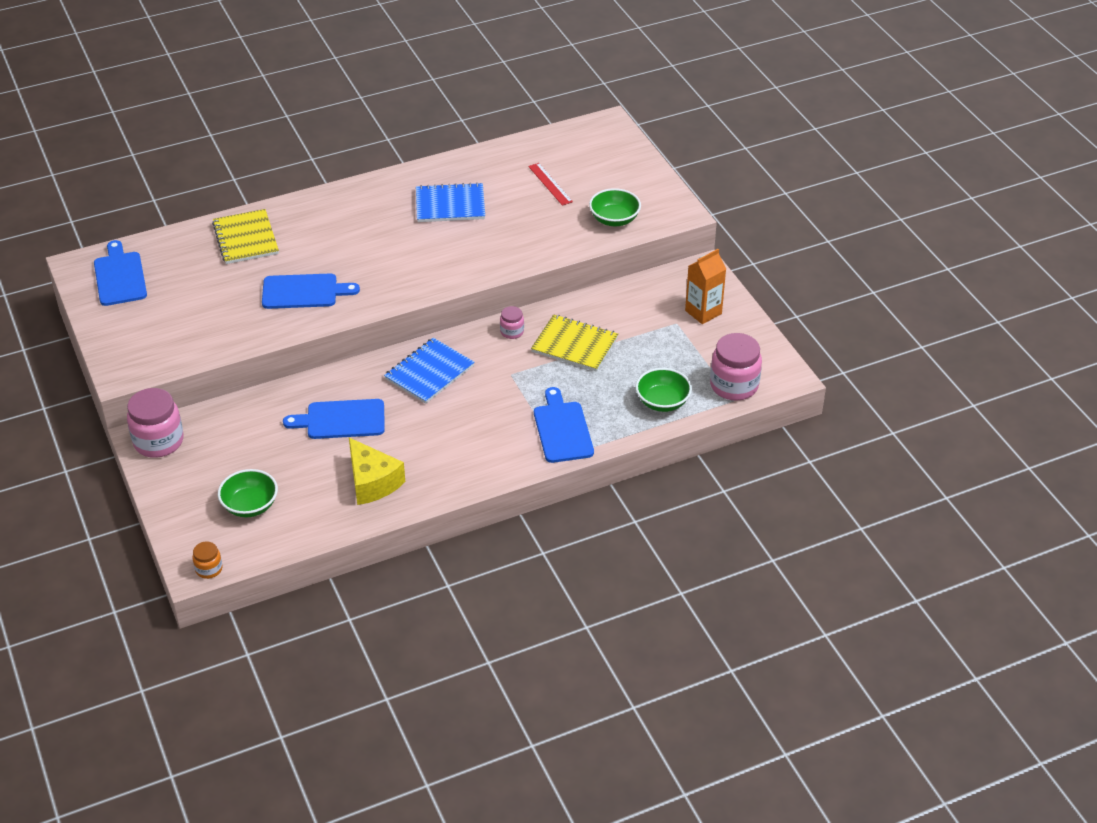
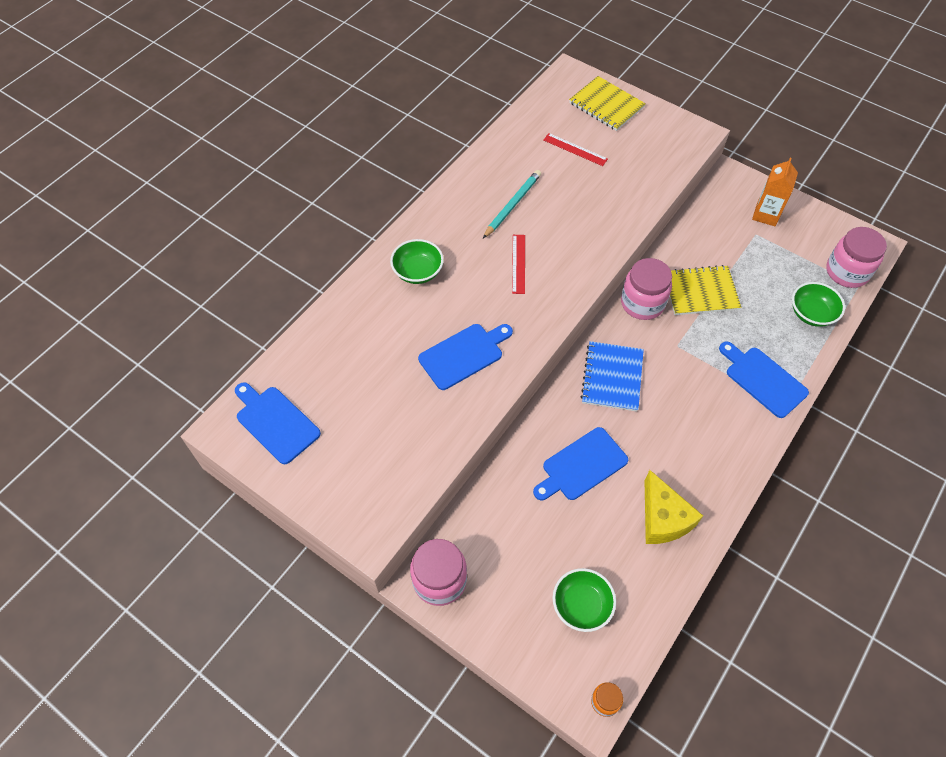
camera: 30 degrees left, 15 degrees up
(245, 238) = (362, 322): yellow notebook -> yellow notebook (606, 105)
(372, 482) = (663, 518): yellow cheese -> yellow cheese turned 45 degrees clockwise
(412, 248) = (518, 264): none -> red ruler
(450, 205) = (512, 205): blue notebook -> turquoise pencil
(512, 332) = (642, 303): pink jar -> pink jar, size x1.99
(614, 219) = (654, 161): green bowl -> green bowl (418, 272)

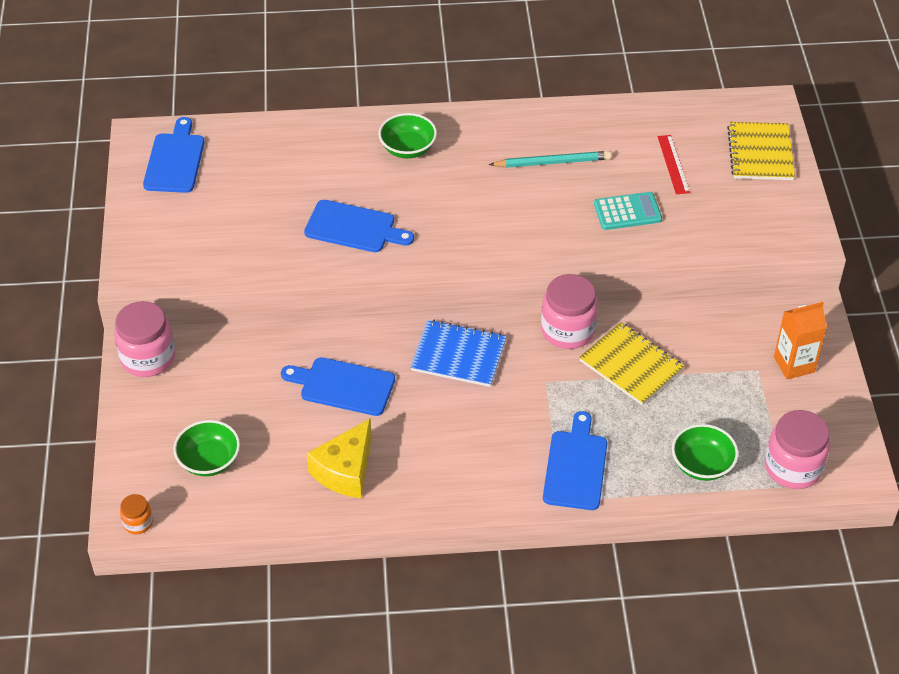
camera: 50 degrees right, 10 degrees down
(518, 264) = (490, 205): red ruler -> none
(595, 199) = (627, 212): none -> turquoise calculator
(612, 377) = (458, 355): blue notebook -> blue notebook turned 45 degrees clockwise

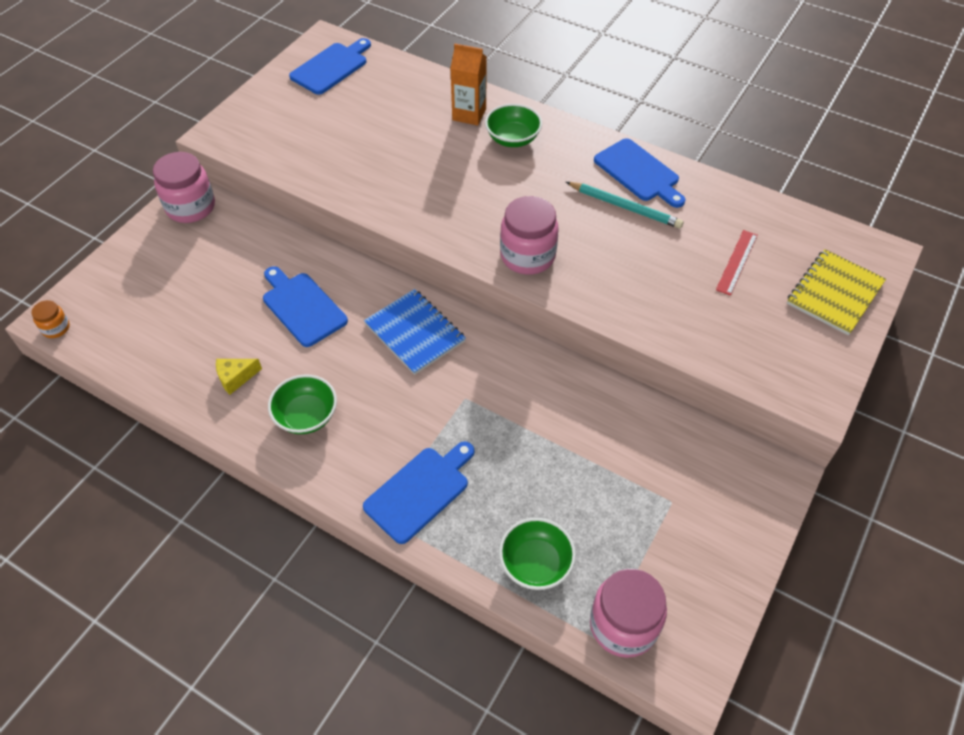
camera: 35 degrees right, 5 degrees up
(209, 460) = (151, 309): green bowl -> green bowl (306, 416)
(345, 470) = (236, 378): yellow cheese -> yellow cheese, size x0.56
(354, 227) = (409, 180): blue cutting board -> blue cutting board (639, 172)
(568, 330) = (526, 363): pink jar -> pink jar (527, 256)
(627, 212) = (654, 283): turquoise calculator -> none
(631, 365) = (554, 427): yellow notebook -> none
(794, 364) = (713, 518): orange carton -> orange carton (469, 114)

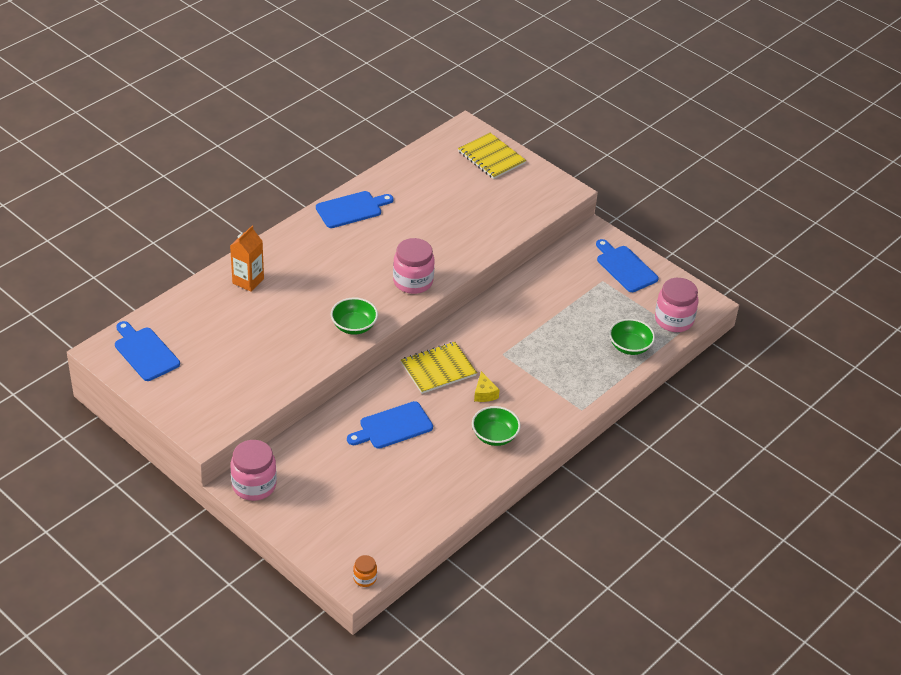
camera: 80 degrees left, 10 degrees down
(236, 378) = (449, 471): yellow cheese -> yellow cheese (484, 393)
(415, 333) = (438, 369): blue notebook -> yellow notebook
(420, 491) = (568, 388): blue cutting board -> blue cutting board (625, 267)
(513, 139) = (288, 263): green bowl -> green bowl (354, 326)
(624, 207) = (383, 225): turquoise pencil -> none
(736, 262) = (452, 189): red ruler -> none

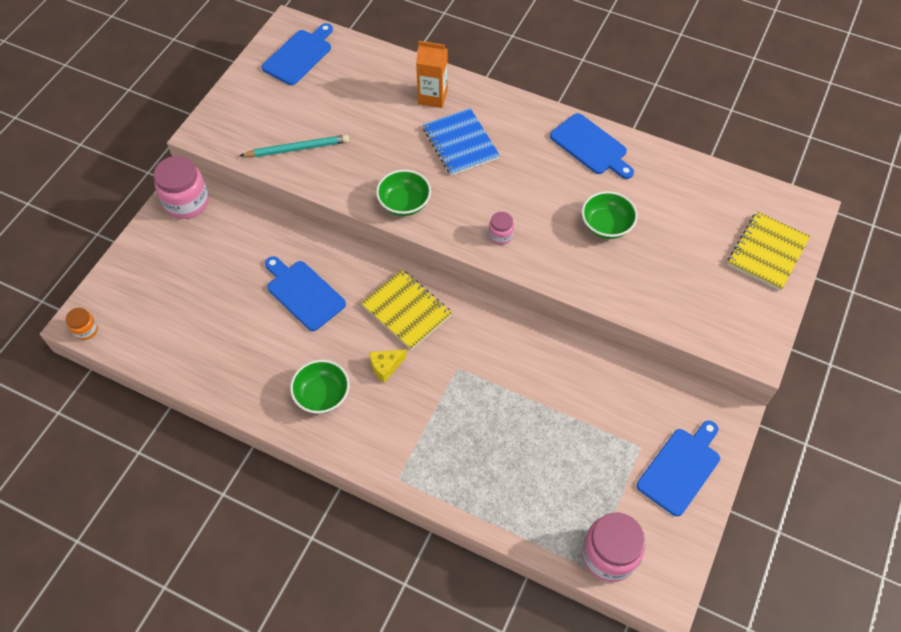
camera: 75 degrees right, 15 degrees up
(259, 377) = (297, 149): none -> turquoise pencil
(308, 278) = (460, 143): none -> blue notebook
(413, 281) = (500, 235): pink jar -> pink jar, size x0.50
(629, 346) = (533, 509): green bowl -> green bowl (606, 225)

